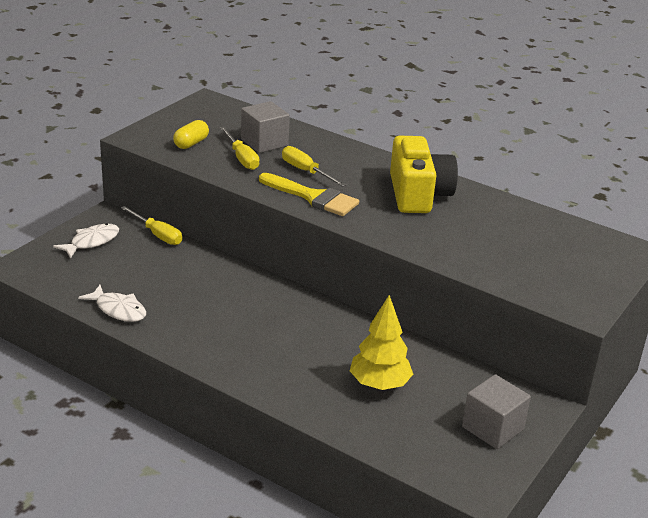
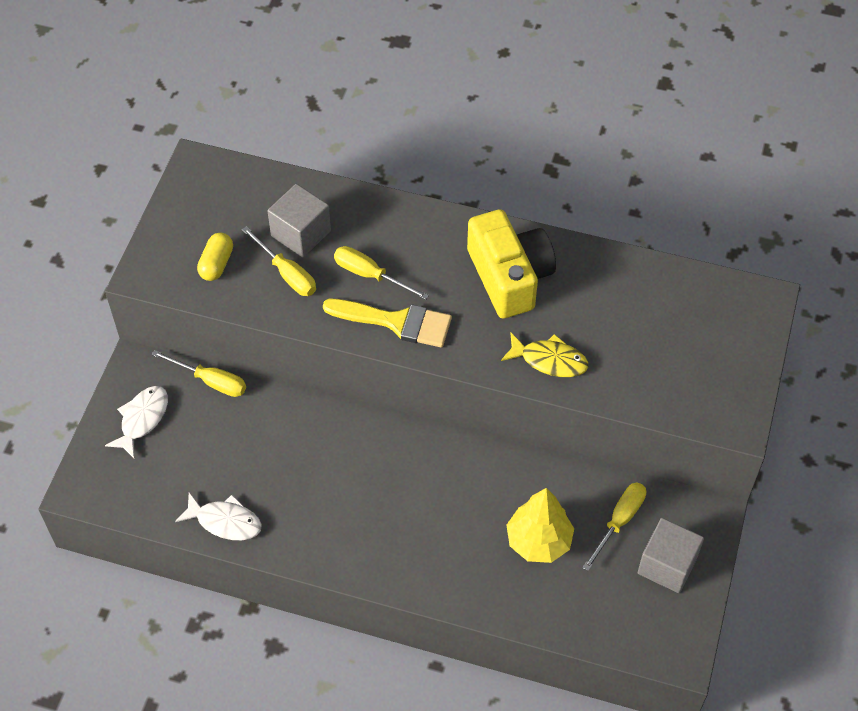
camera: 15 degrees left, 25 degrees up
(430, 242) = (549, 360): none -> yellow fish
(459, 389) = (619, 521): none -> yellow screwdriver

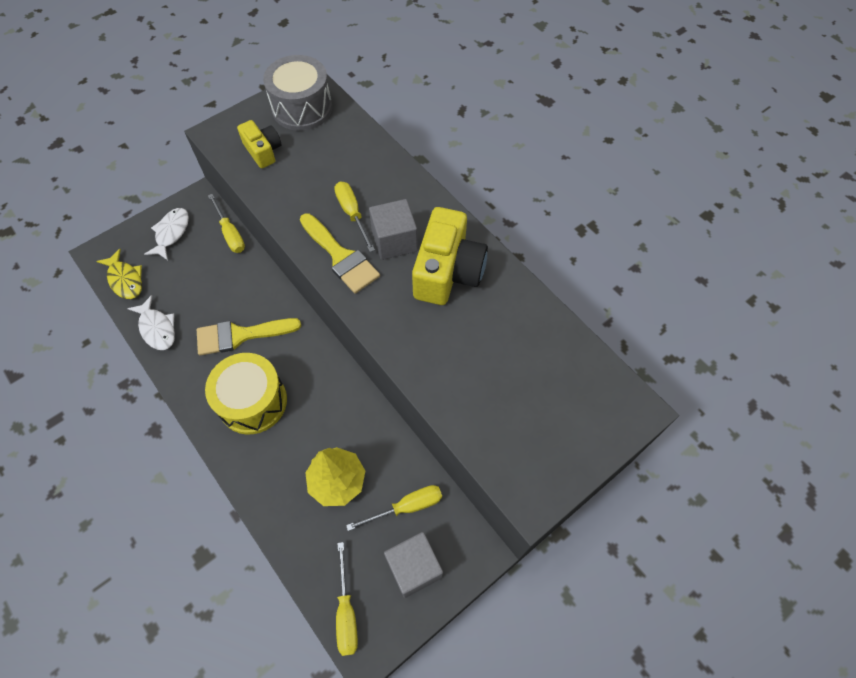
camera: 35 degrees right, 5 degrees up
(142, 419) = (171, 233): white fish -> white fish turned 45 degrees counterclockwise
(215, 196) = (302, 108): none -> grey drum
(216, 264) = (263, 151): yellow capsule -> yellow camera
(287, 274) = (300, 182): yellow screwdriver -> yellow screwdriver (346, 612)
(301, 233) = (333, 161): grey cube -> grey cube (394, 241)
(321, 473) = (240, 335): none -> yellow brush
(393, 526) = (253, 402): none -> yellow drum
(549, 360) = (424, 351): yellow fish -> yellow fish (125, 280)

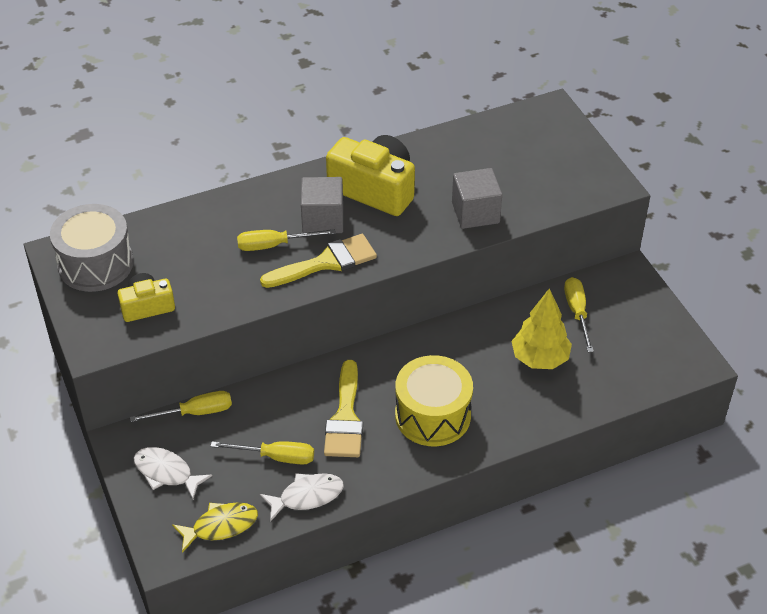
camera: 75 degrees left, 15 degrees down
(346, 612) = (664, 371): yellow screwdriver -> yellow screwdriver (276, 457)
(414, 568) = (634, 318): grey cube -> grey cube (475, 213)

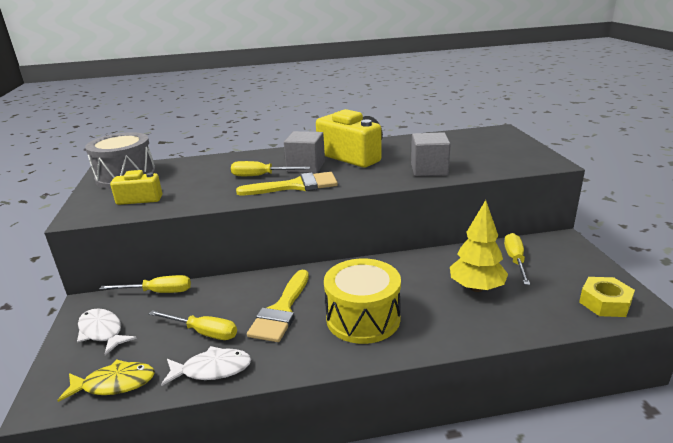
camera: 15 degrees right, 20 degrees down
(664, 362) = (604, 303): none -> yellow nut

